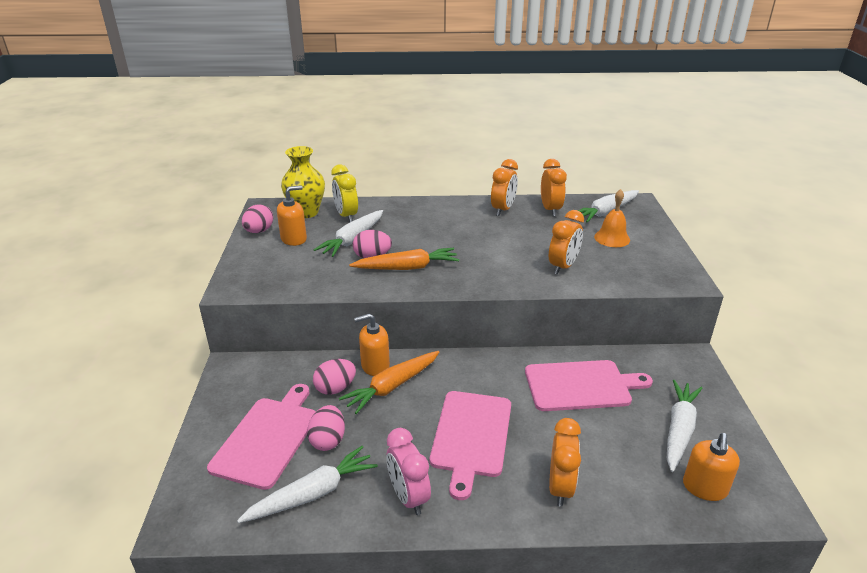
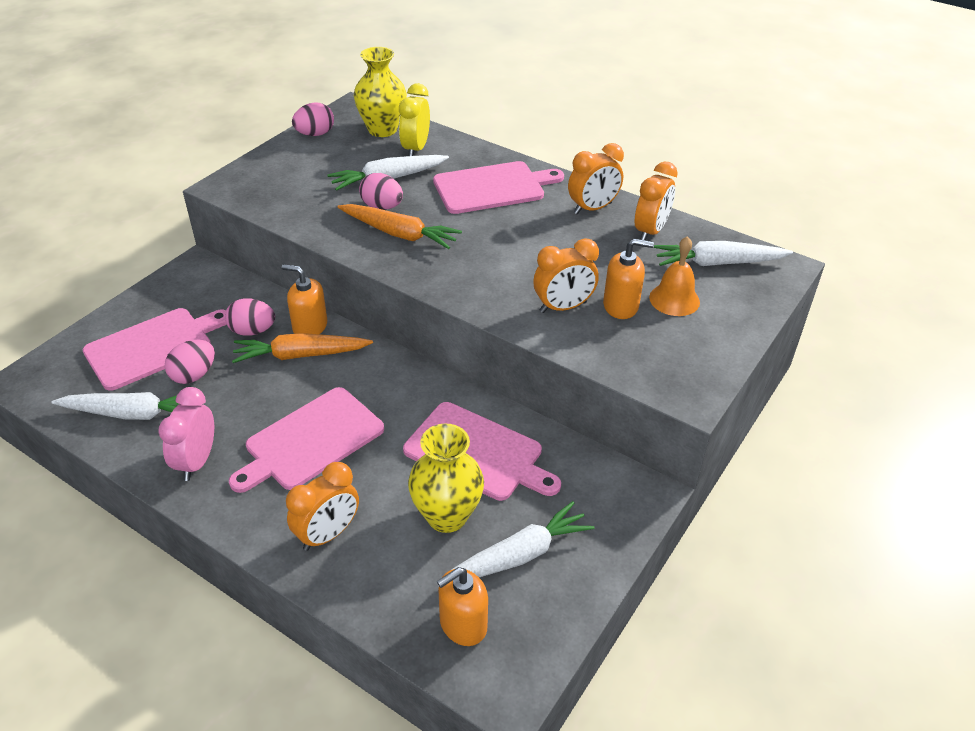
camera: 35 degrees right, 10 degrees up
(294, 239) = (335, 156): orange soap dispenser -> orange soap dispenser (621, 306)
(428, 219) = (493, 187): none -> pink cutting board
(613, 431) = (447, 516): none -> yellow vase

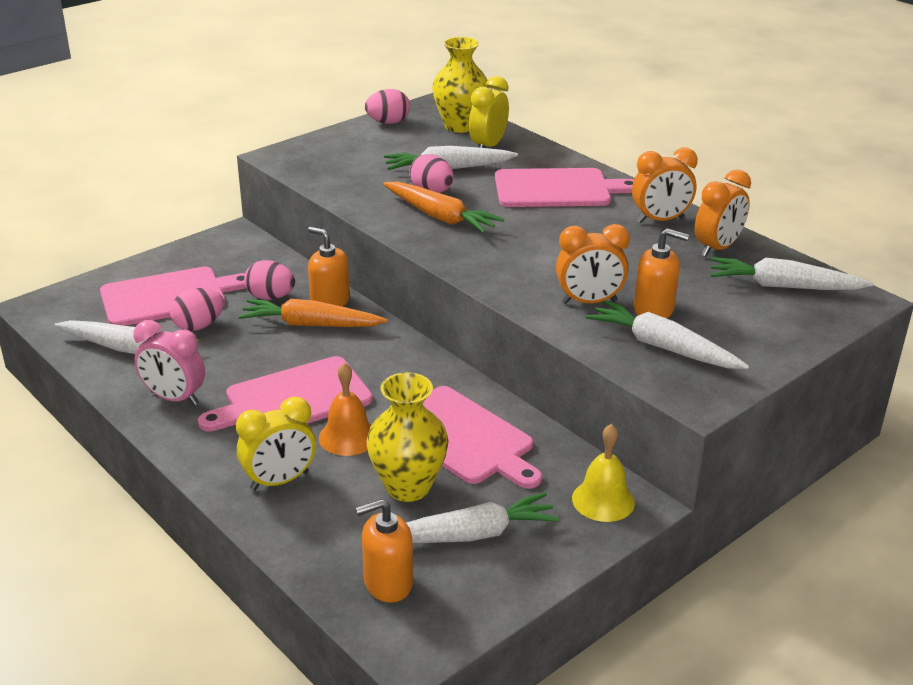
camera: 15 degrees right, 10 degrees down
(197, 461) = (174, 398): pink clock -> pink clock turned 90 degrees counterclockwise
(328, 534) = (279, 481): orange clock -> yellow clock
(618, 494) = (603, 500): none -> yellow bell
(642, 345) = (663, 347): none -> white carrot
(674, 299) = (717, 312): orange bell -> orange bell (348, 437)

